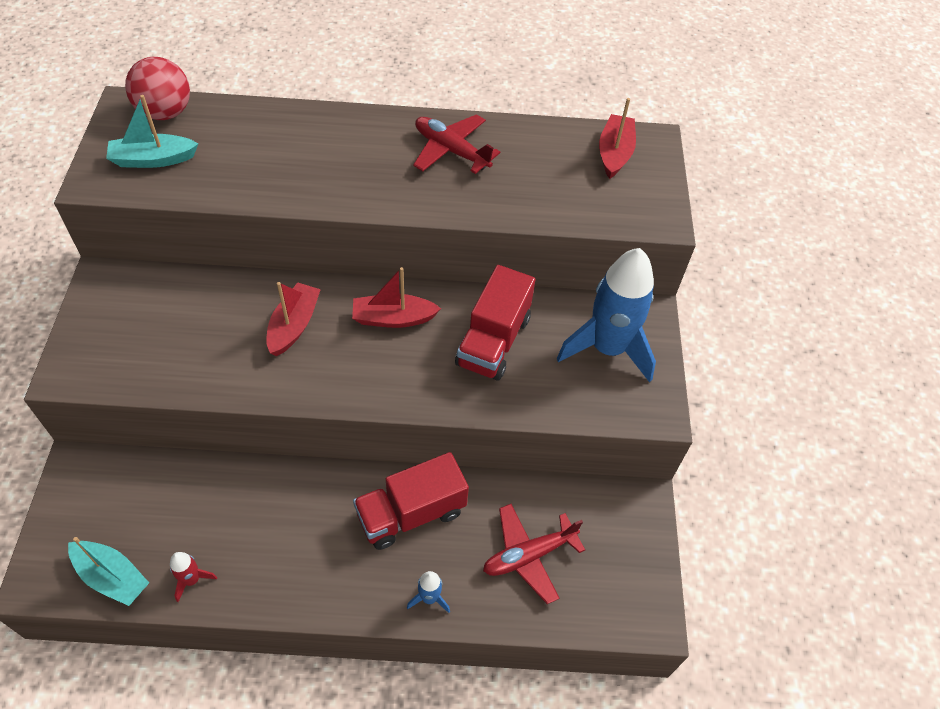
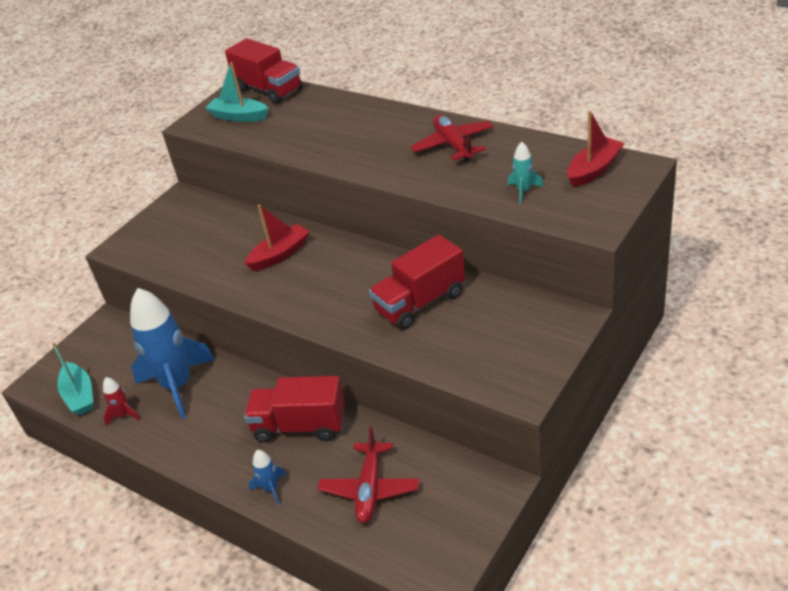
camera: 40 degrees right, 15 degrees down
(165, 112) = (269, 90): red ball -> red truck
(393, 318) = (354, 267): red boat -> none
(529, 555) = (370, 489): red plane -> red plane turned 90 degrees counterclockwise
(565, 194) = (523, 191): none -> turquoise rocket
(607, 348) = (514, 333): blue rocket -> blue rocket (178, 386)

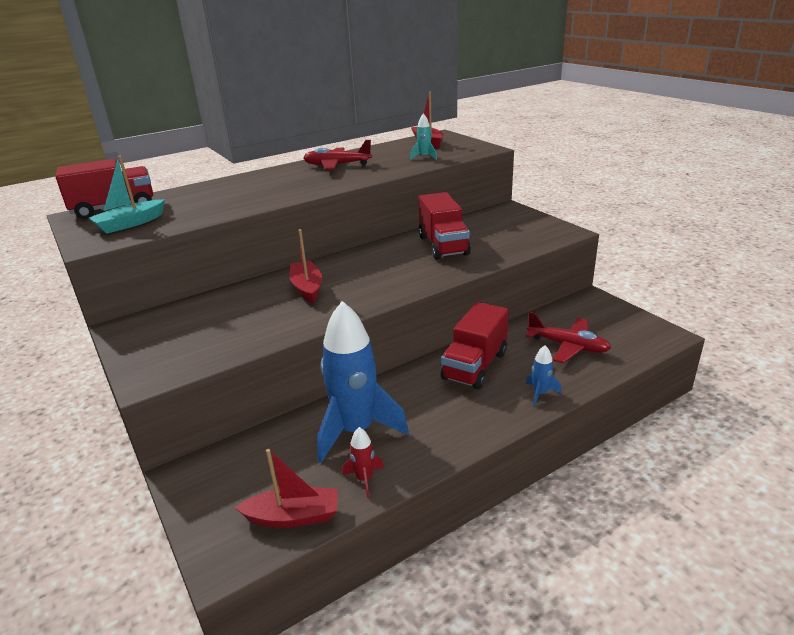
camera: 70 degrees left, 10 degrees down
(79, 395) = (293, 516): turquoise boat -> red boat

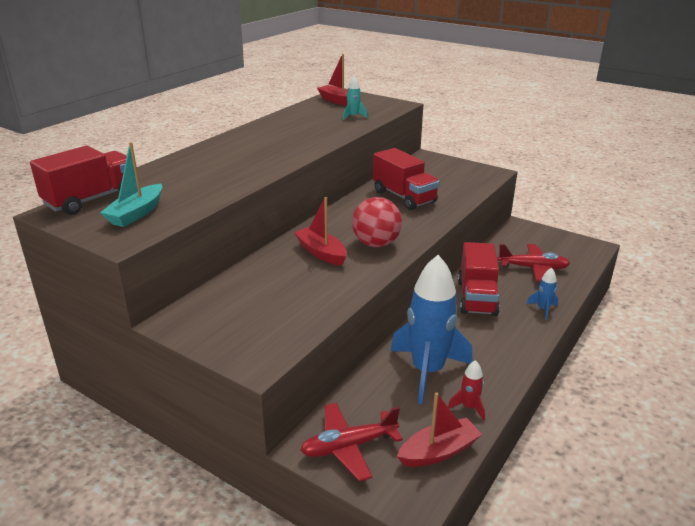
camera: 25 degrees left, 0 degrees up
(337, 165) = (279, 131): red plane -> red plane (349, 446)
(367, 287) = (376, 244): none -> red ball

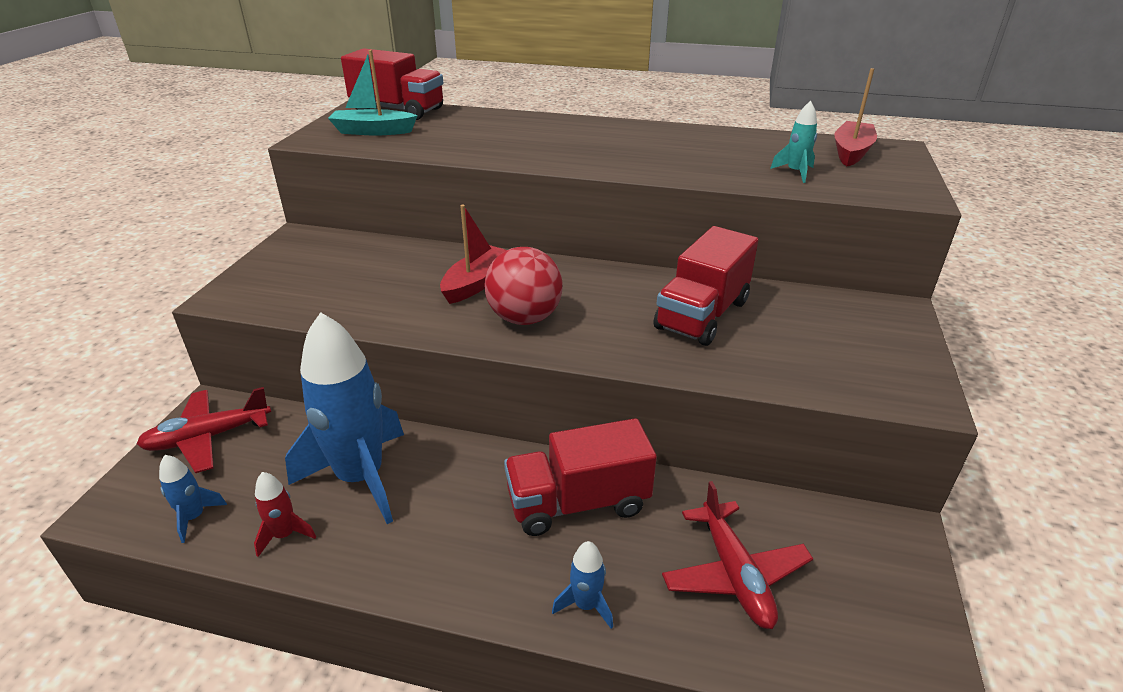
camera: 70 degrees right, 5 degrees up
(349, 446) = (208, 437): red plane -> red plane turned 75 degrees counterclockwise
(438, 451) = (194, 517): red boat -> blue rocket

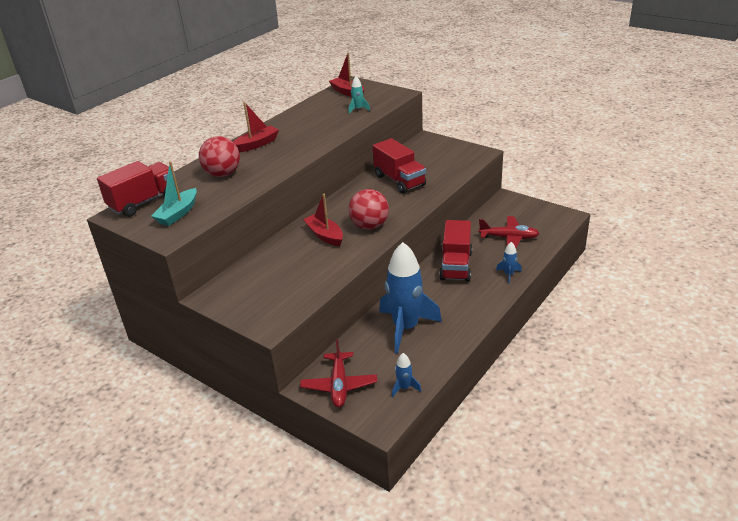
camera: 65 degrees left, 0 degrees up
(285, 535) = (433, 355): red rocket -> none
(491, 131) = (223, 174): none -> red ball
(594, 131) = (256, 144): none -> red boat

